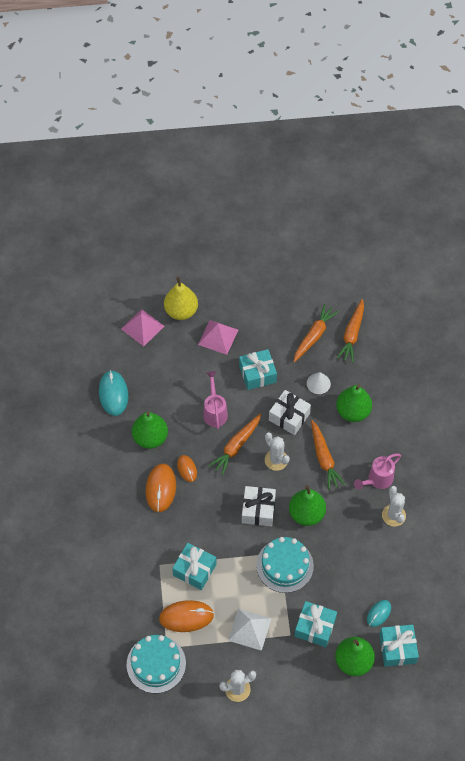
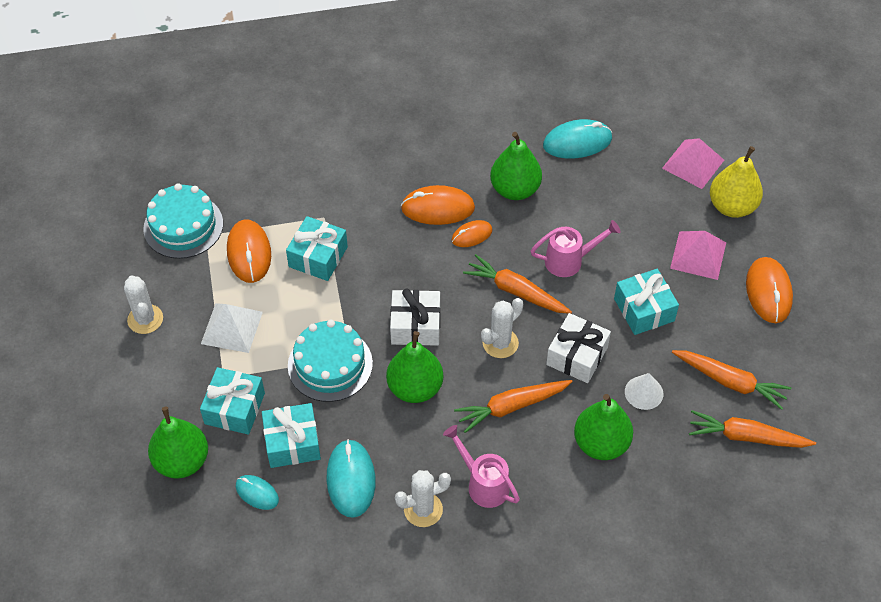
camera: 85 degrees right, 5 degrees down
(250, 303) = (768, 292): none -> orange mouse
(371, 556) = (351, 480): none -> turquoise mouse
(397, 648) = (201, 521): turquoise gift -> turquoise gift (292, 443)

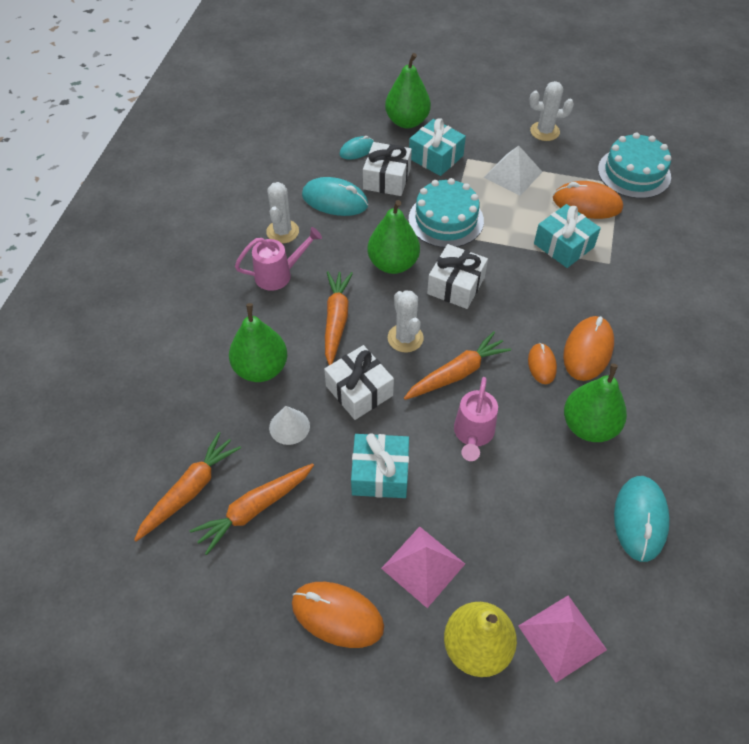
camera: 115 degrees right, 0 degrees up
(292, 443) = (387, 179): turquoise gift -> white gift

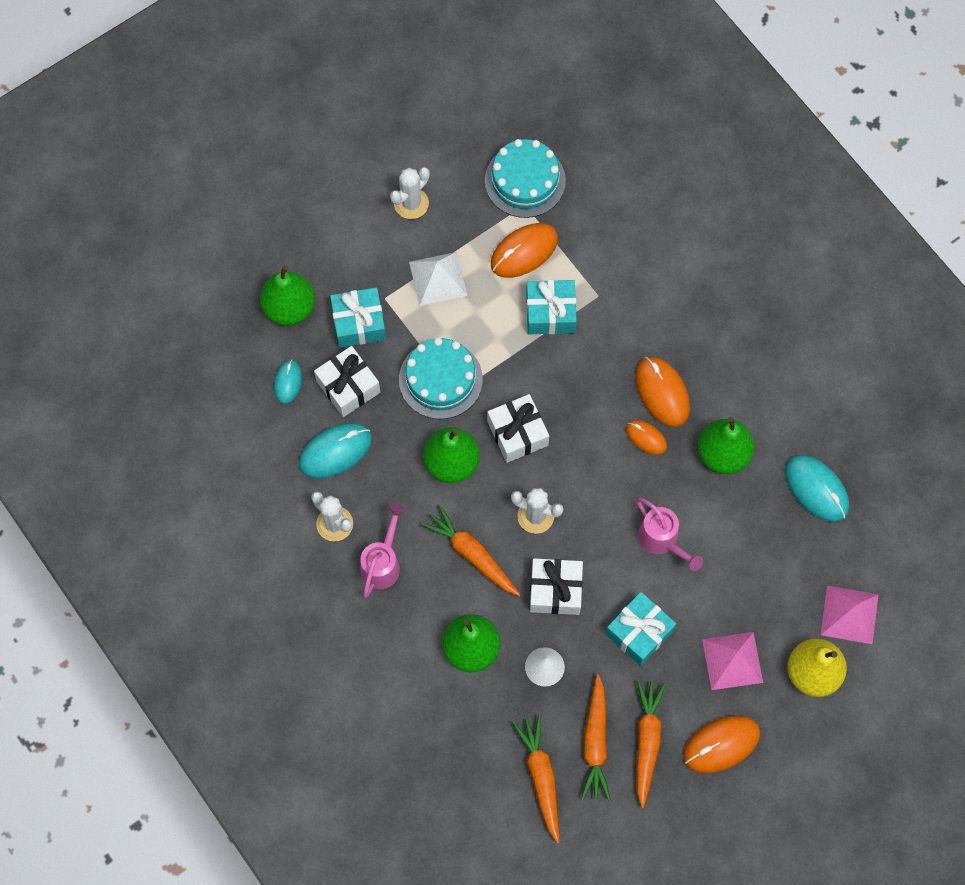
camera: 50 degrees left, 15 degrees up
(457, 373) = (601, 506): orange carrot -> orange carrot (647, 742)

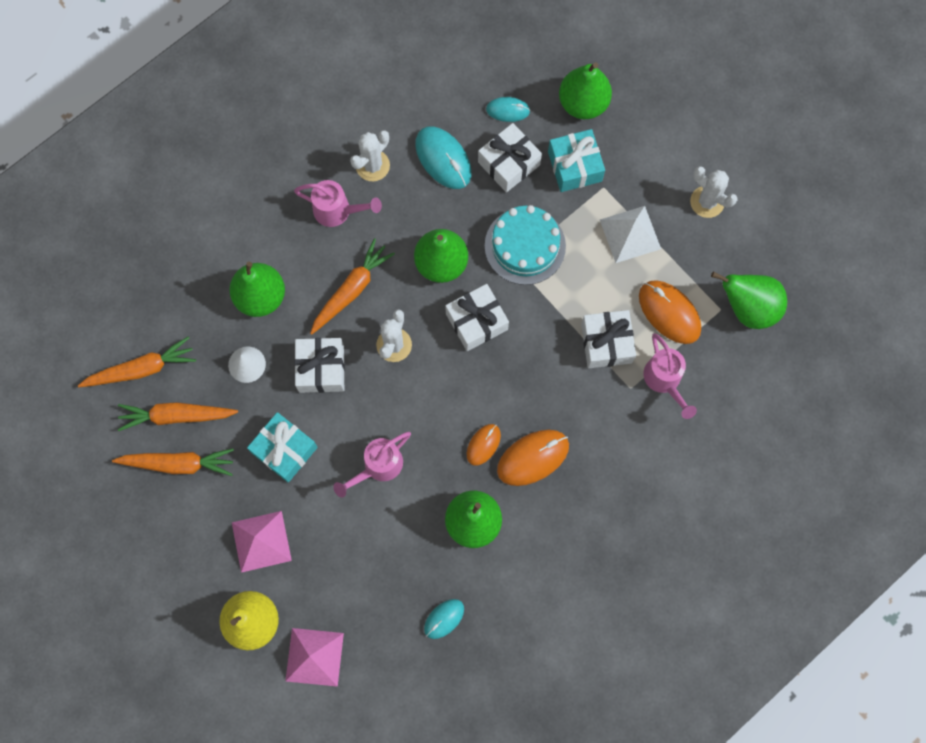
camera: 85 degrees right, 5 degrees up
(525, 180) = (748, 307): turquoise cake -> green pear
(550, 313) = (606, 343): turquoise gift -> white gift
(592, 264) = (664, 380): none -> pink watering can
(721, 744) = (178, 534): orange mouse -> none
(816, 489) = (444, 619): turquoise mouse -> turquoise mouse, size x0.59

